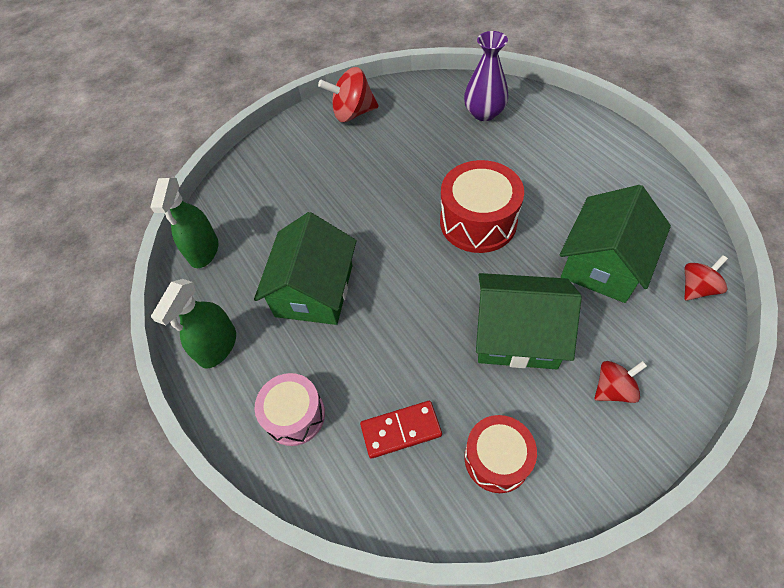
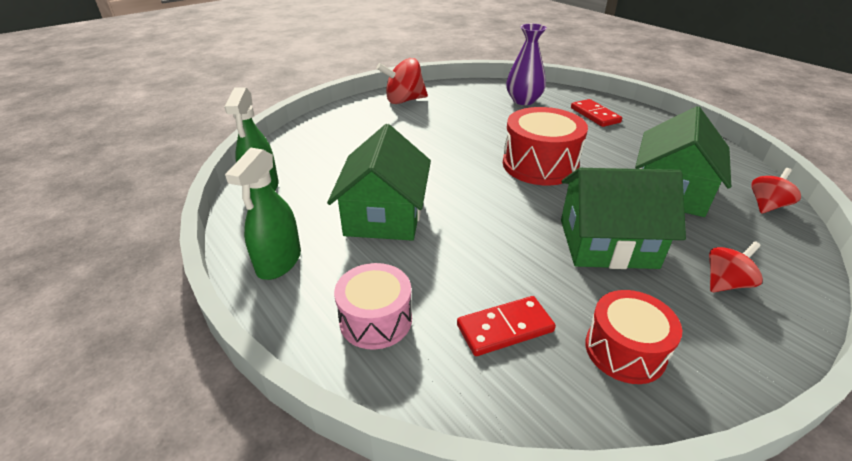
camera: 10 degrees left, 20 degrees down
(558, 139) = (595, 115): none -> red domino

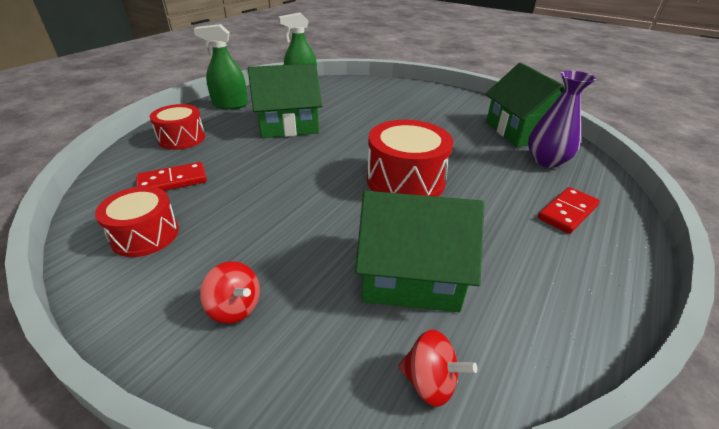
camera: 70 degrees right, 0 degrees up
(376, 320) = (182, 138): pink drum -> red drum
(404, 100) = (470, 105): red spinning top -> none
(505, 328) = (172, 181): red domino -> red domino turned 75 degrees counterclockwise
(607, 243) = (284, 225): green house -> green house (521, 131)

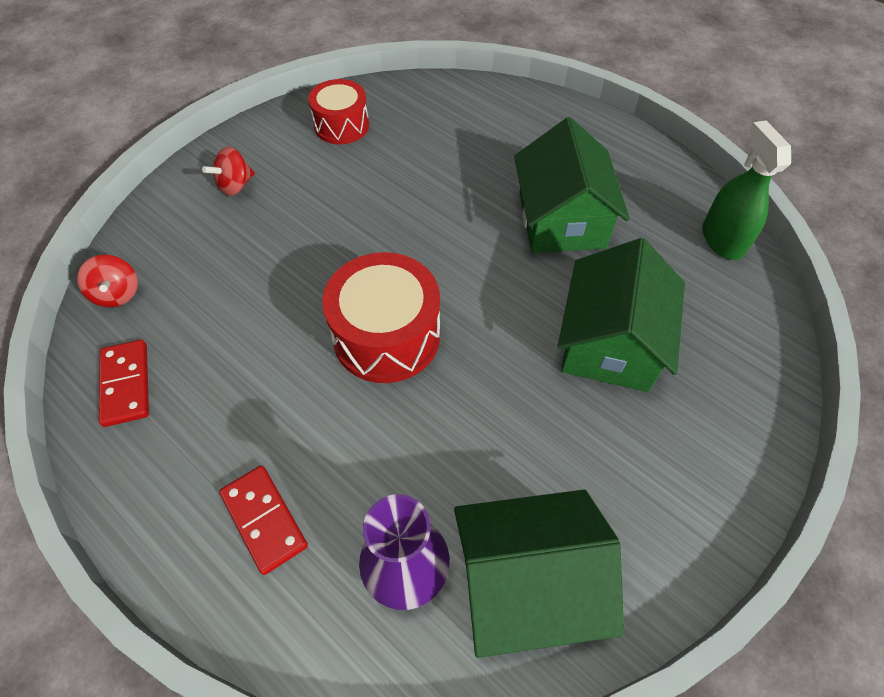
camera: 100 degrees right, 20 degrees up
(172, 181) = (426, 129): red domino -> red domino (126, 384)
(182, 138) = (523, 123): red drum -> none
(230, 105) = (629, 156): green spray bottle -> none
(410, 275) = (223, 305): green house -> green house (610, 342)
(430, 382) = (118, 294): red spinning top -> red spinning top turned 60 degrees counterclockwise

